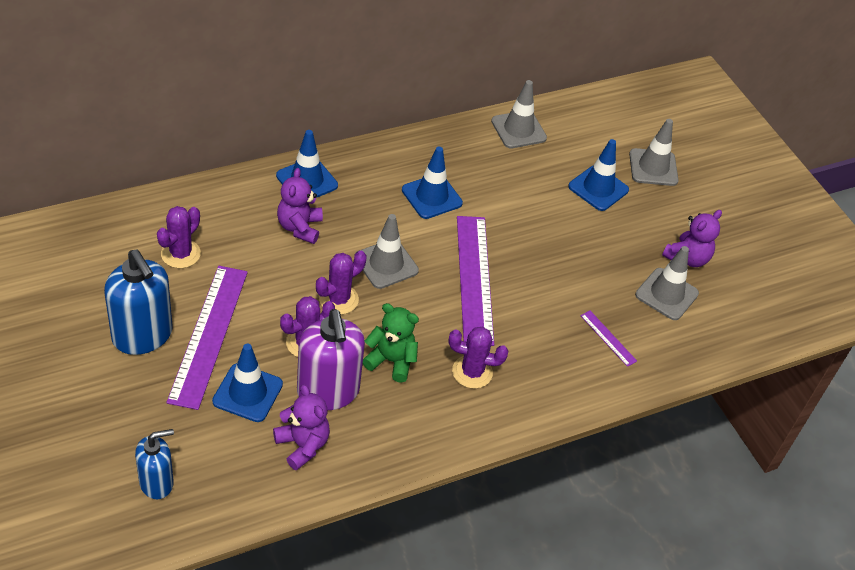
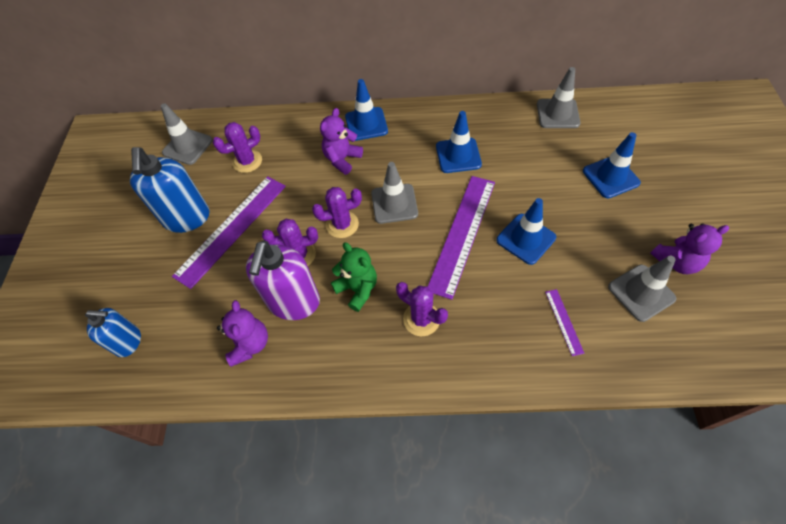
camera: 35 degrees right, 10 degrees up
(247, 393) = (233, 285): blue traffic cone -> blue traffic cone (525, 239)
(653, 167) = (672, 168): grey traffic cone -> grey traffic cone (187, 146)

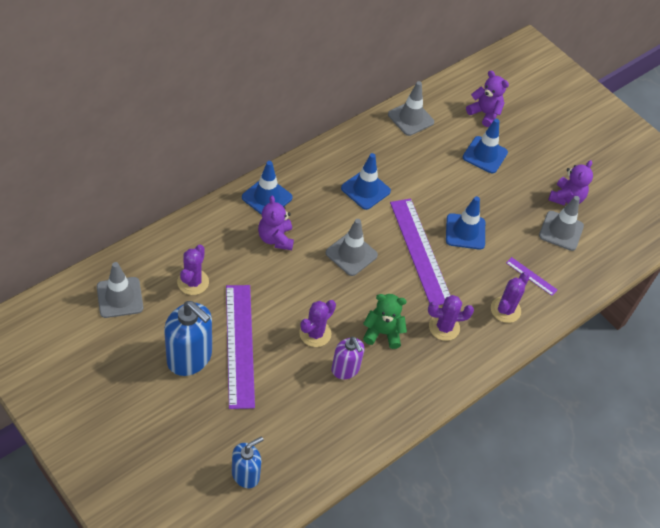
camera: 50 degrees left, 5 degrees down
(250, 344) = (342, 417): purple teddy bear -> purple teddy bear (484, 113)
(294, 302) = (345, 369): purple soap dispenser -> purple soap dispenser, size x0.61
(342, 224) = (326, 292): purple cactus -> purple cactus (505, 310)

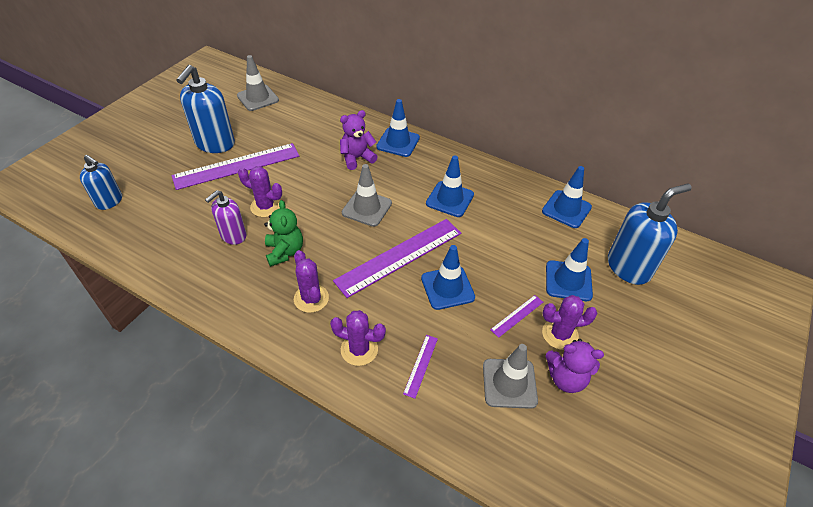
camera: 75 degrees right, 5 degrees down
(193, 282) = (288, 127): purple cactus -> purple cactus (560, 334)
(410, 118) = (566, 209): grey traffic cone -> blue traffic cone
(484, 113) = (628, 267): purple teddy bear -> blue soap dispenser
(506, 200) = (517, 315): none -> purple ruler

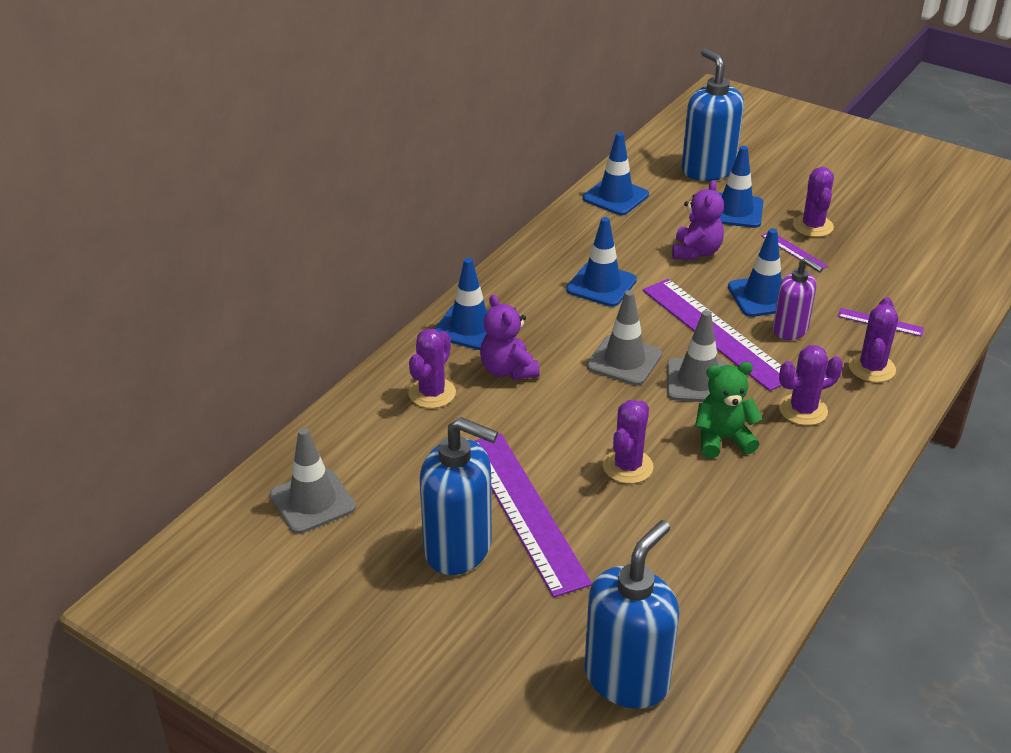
camera: 85 degrees left, 10 degrees down
(109, 201) = (627, 678): blue soap dispenser -> blue soap dispenser, size x1.63
(233, 236) = (697, 498): purple soap dispenser -> purple soap dispenser (790, 330)
(337, 131) = (432, 393): none -> purple cactus
(509, 383) = (885, 265): grey traffic cone -> grey traffic cone (698, 381)
(566, 378) = (867, 229): purple teddy bear -> purple teddy bear (696, 252)

